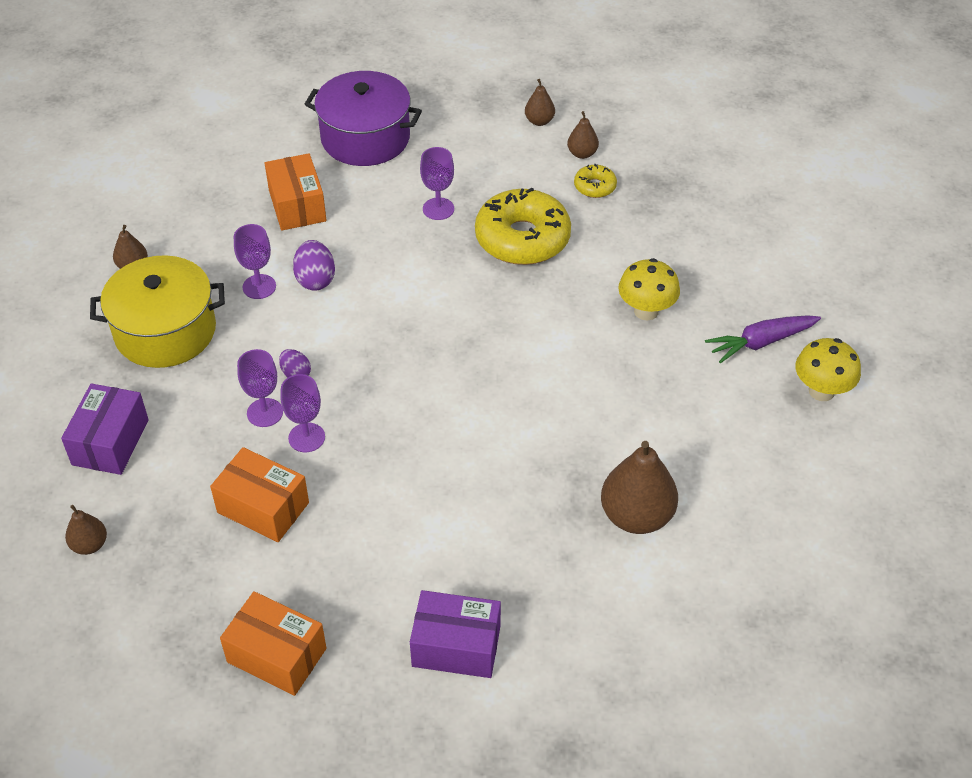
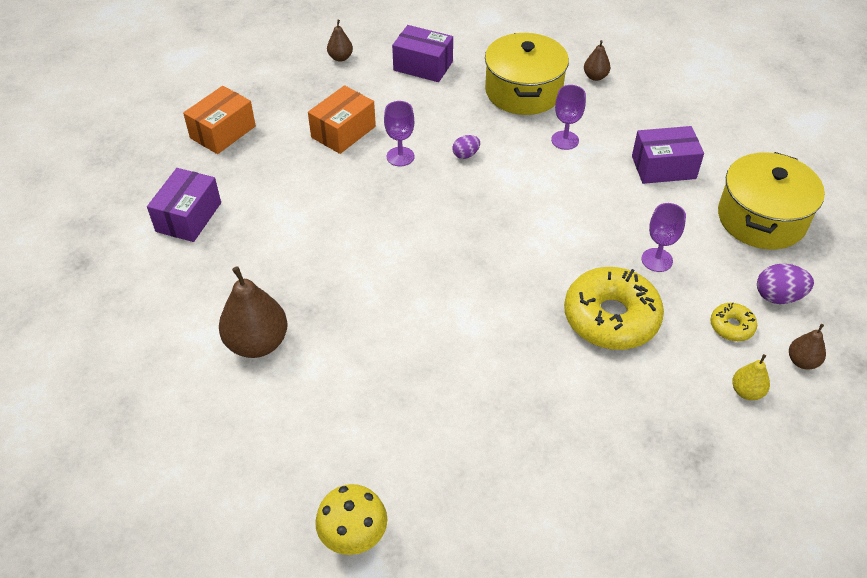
camera: 100 degrees right, 0 degrees up
(265, 412) = (430, 137): purple goblet -> none
(297, 206) = (663, 167): orange box -> purple box
(315, 279) = (569, 172): purple egg -> purple egg (778, 296)
(365, 138) = (761, 218): purple pot -> yellow pot
(582, 154) = (746, 391): brown pear -> yellow pear
(595, 186) = (690, 393): yellow donut -> yellow donut (731, 326)
(646, 311) = (496, 401): yellow mushroom -> none
(761, 342) = (433, 497): purple carrot -> none

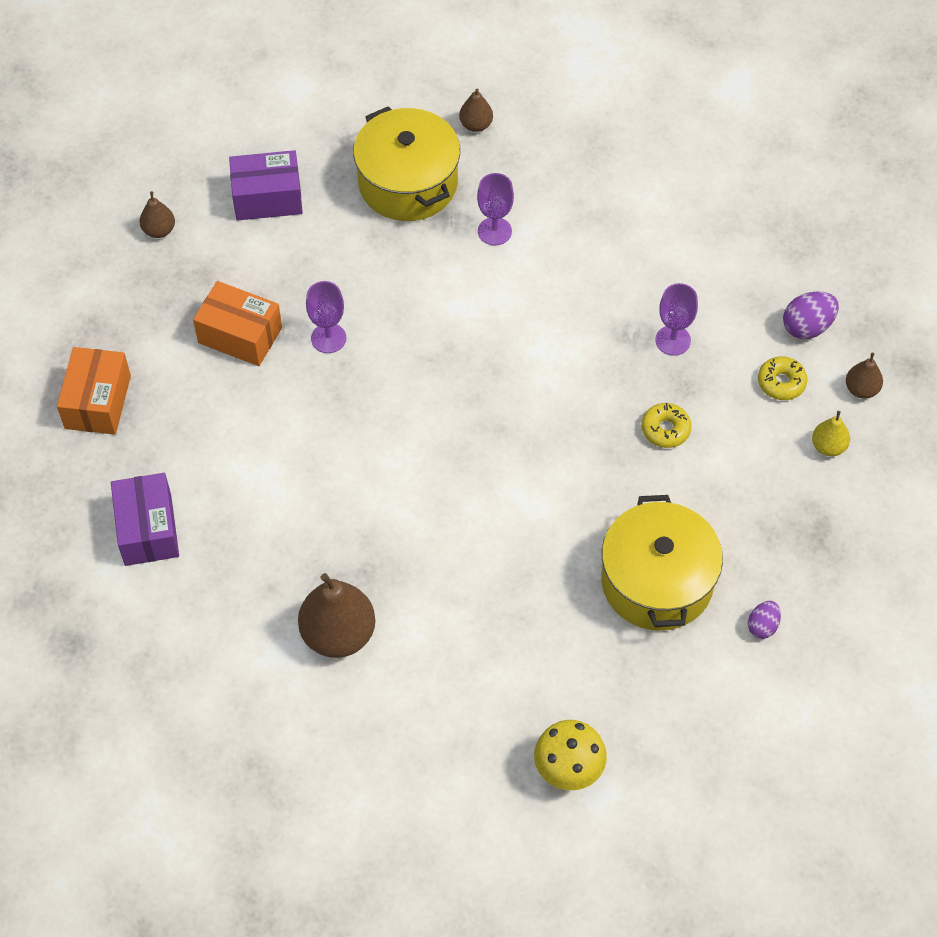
camera: 30 degrees left, 10 degrees up
(343, 132) = (240, 335): orange box -> orange box turned 75 degrees counterclockwise
(465, 155) = (399, 301): purple egg -> purple egg (762, 626)
(611, 318) = (665, 429): yellow donut -> yellow donut, size x0.46
(663, 167) = (618, 219): purple box -> none
(761, 218) = (748, 239): yellow pot -> yellow pot (657, 581)

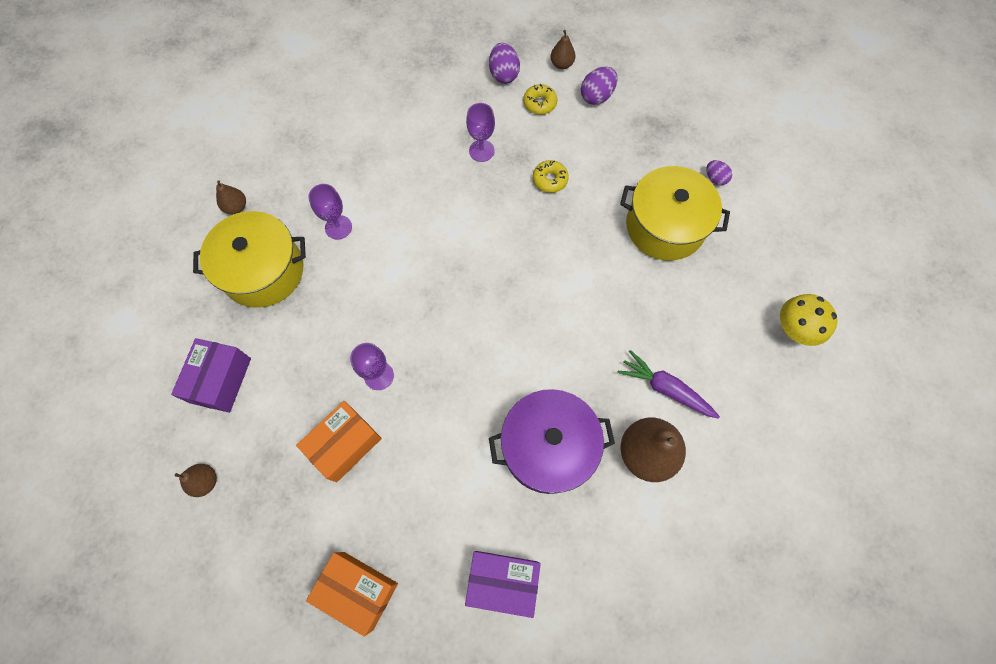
camera: 70 degrees left, 10 degrees up
(308, 530) = (548, 447): none -> purple pot
(427, 636) = (665, 389): none -> purple carrot
(828, 446) = (596, 96): yellow pear -> purple egg

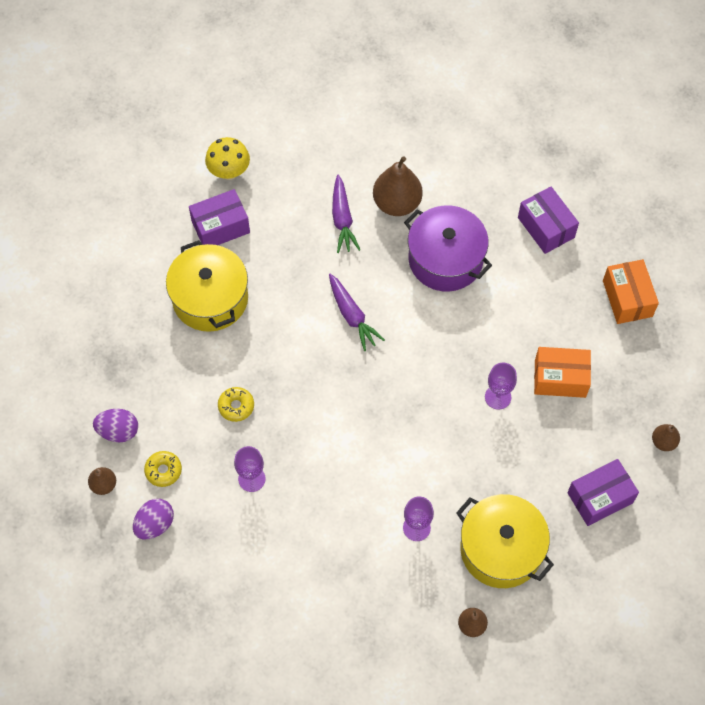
camera: 130 degrees left, 5 degrees down
(558, 320) = (352, 316): none -> purple carrot
(715, 178) = (134, 292): purple egg -> none
(734, 282) = (220, 227): none -> purple box

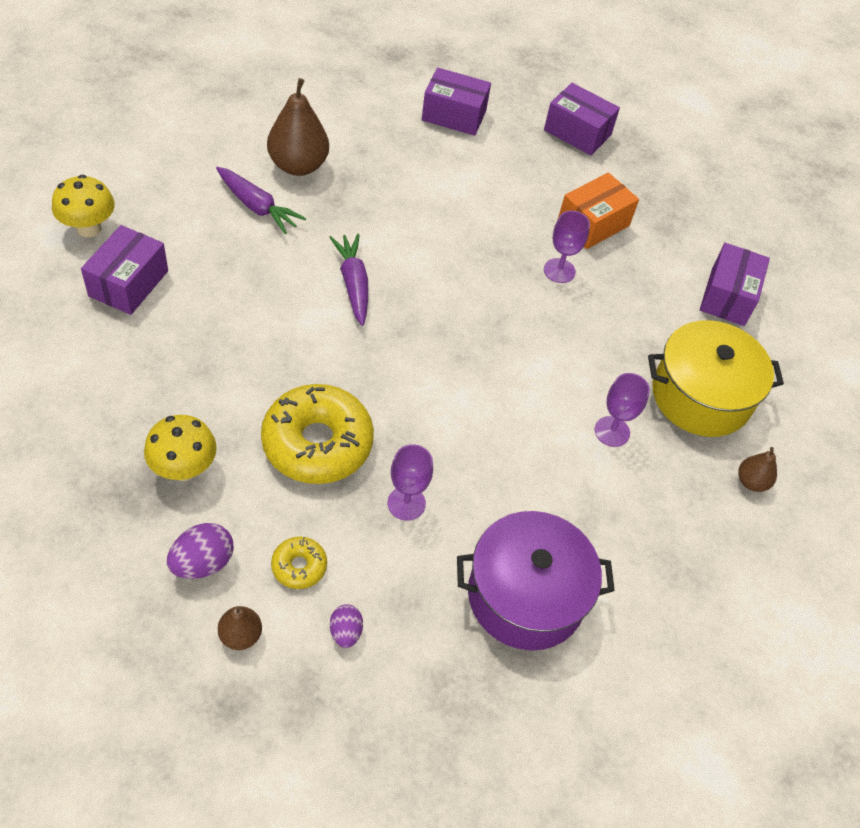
camera: 50 degrees left, 10 degrees down
(153, 369) = (184, 468): none -> yellow mushroom
(155, 524) = (345, 632): purple egg -> purple egg, size x0.64
(210, 298) = (183, 357): yellow pot -> none
(236, 406) = (317, 443): yellow donut -> yellow donut, size x2.16
(352, 316) = (353, 284): purple carrot -> purple carrot turned 120 degrees counterclockwise
(445, 259) = (393, 186): purple pot -> purple pot (526, 595)
(627, 298) = (577, 132): orange box -> purple box
(663, 442) = (724, 222): brown pear -> none

